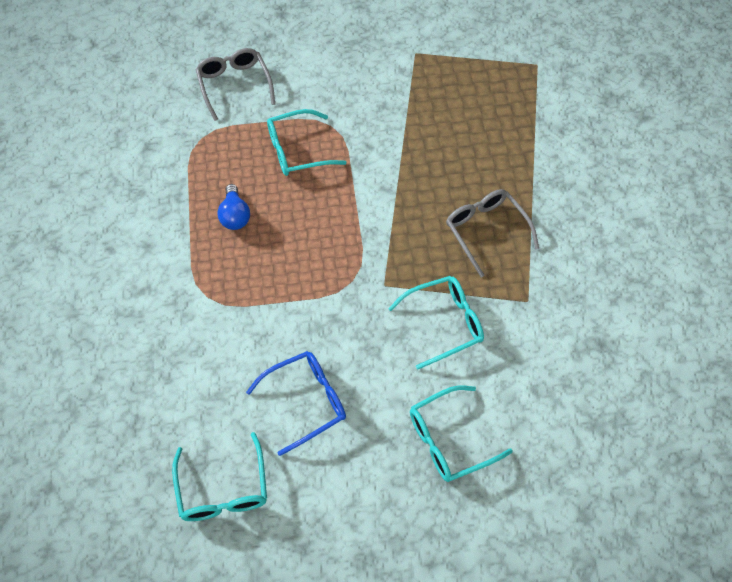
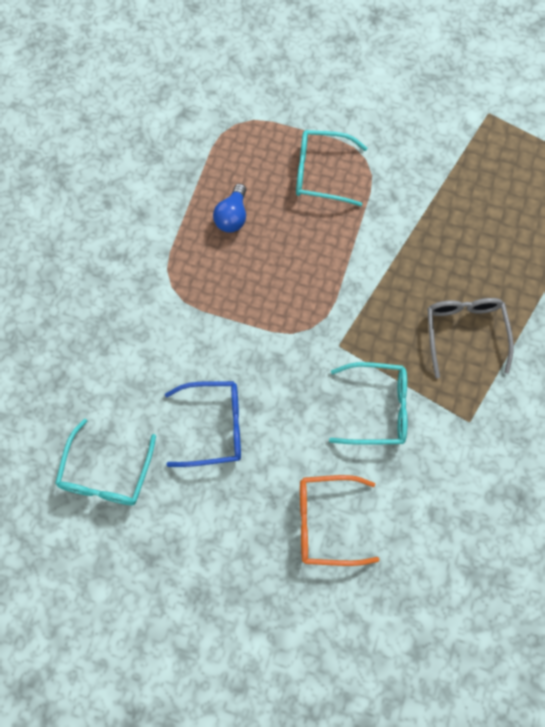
camera: 25 degrees right, 10 degrees up
(234, 85) = (292, 79): grey glasses -> none
(449, 440) = (326, 522): turquoise glasses -> orange glasses

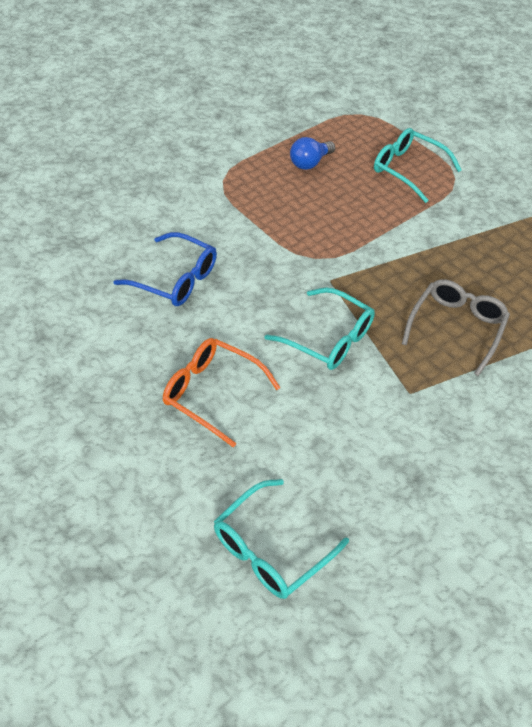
camera: 30 degrees right, 20 degrees down
(106, 474) = (62, 264): turquoise glasses -> turquoise glasses (270, 549)

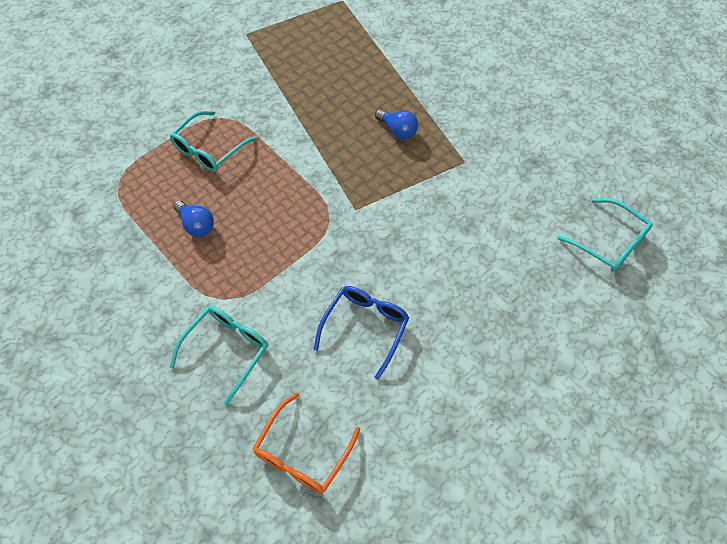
camera: 90 degrees left, 10 degrees up
(211, 393) = (488, 288): orange glasses -> orange glasses (302, 453)
(329, 339) = (420, 210): turquoise glasses -> turquoise glasses (227, 349)
(456, 327) = (397, 130): grey glasses -> blue light bulb

